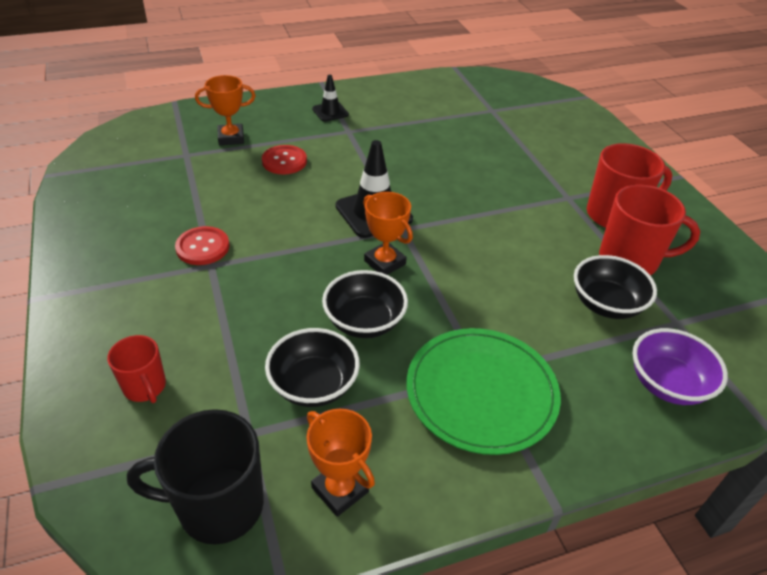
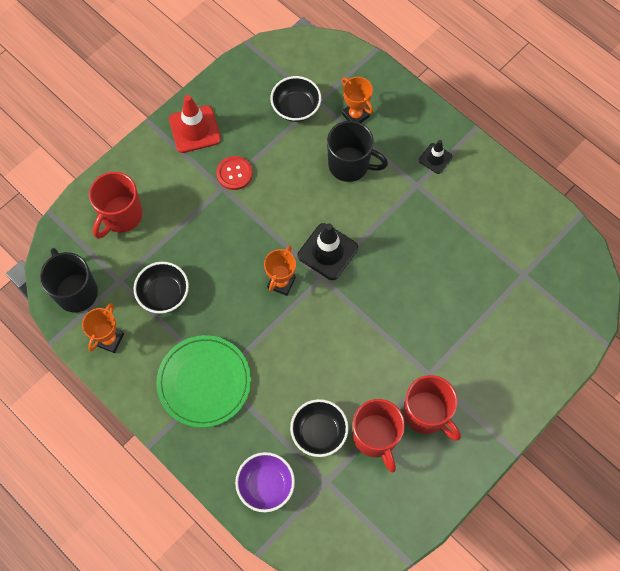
camera: 65 degrees right, 25 degrees up
(103, 258) = (195, 129): none -> red traffic cone
(145, 387) = (121, 216): red mug -> red mug, size x1.72
(284, 161) = (350, 165): red button -> black mug
(364, 322) = (223, 296): black bowl -> black bowl (296, 108)

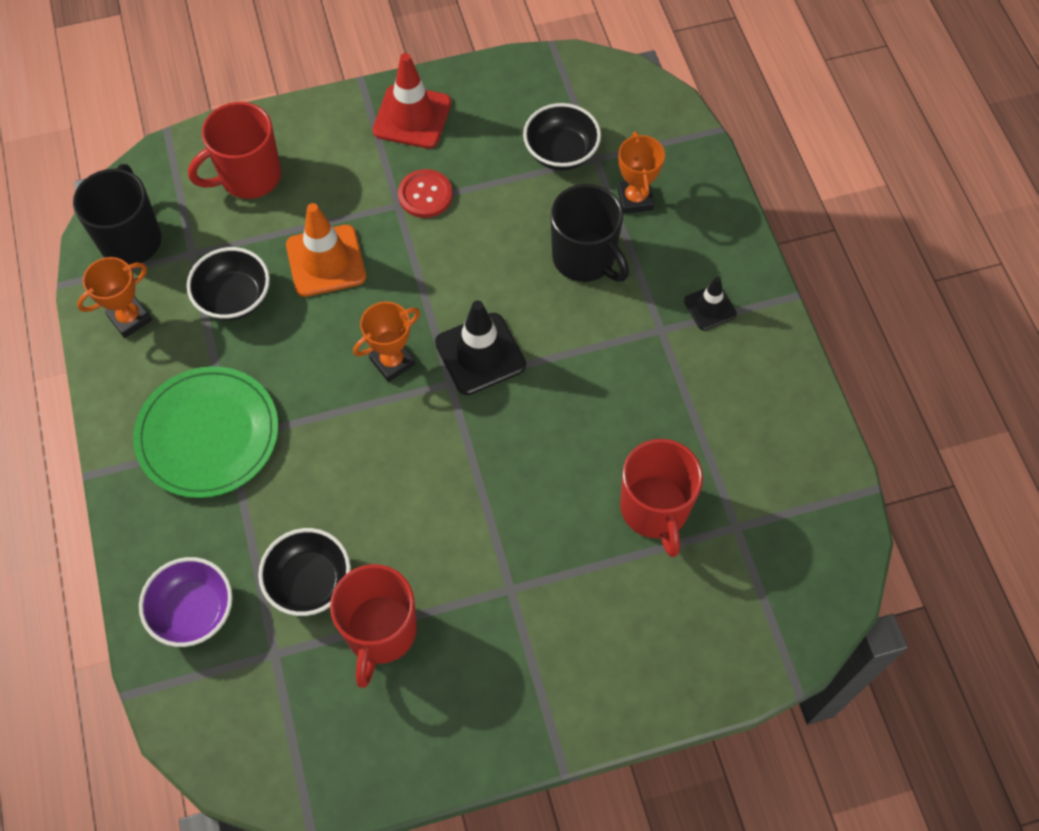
camera: 30 degrees right, 5 degrees down
(203, 243) = (326, 261): none -> orange traffic cone
(426, 414) = (471, 641): red mug -> red mug (655, 510)

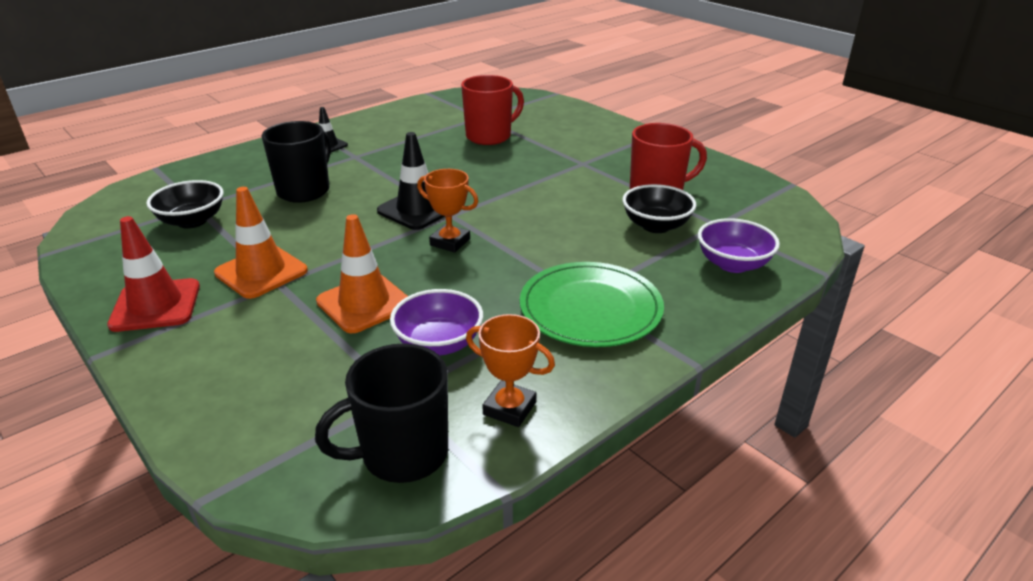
camera: 115 degrees left, 30 degrees down
(234, 298) = (439, 344): black bowl -> purple bowl
(249, 177) = (269, 391): red mug -> none
(425, 195) = (261, 272): red button -> orange traffic cone
(635, 199) = (237, 184): orange trophy -> none

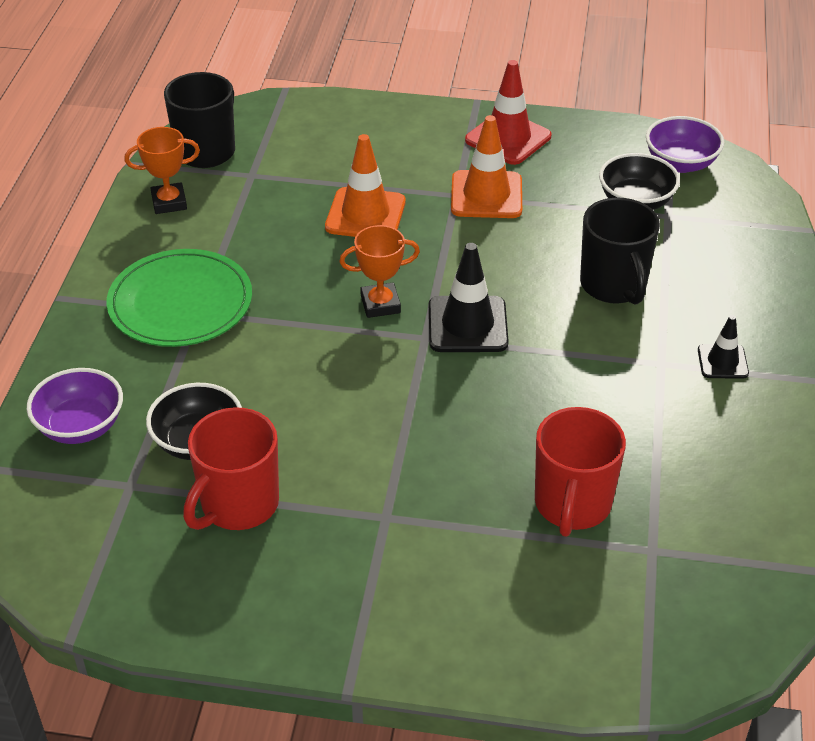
camera: 140 degrees right, 10 degrees up
(439, 344) = (267, 216): purple bowl -> purple bowl (680, 163)

